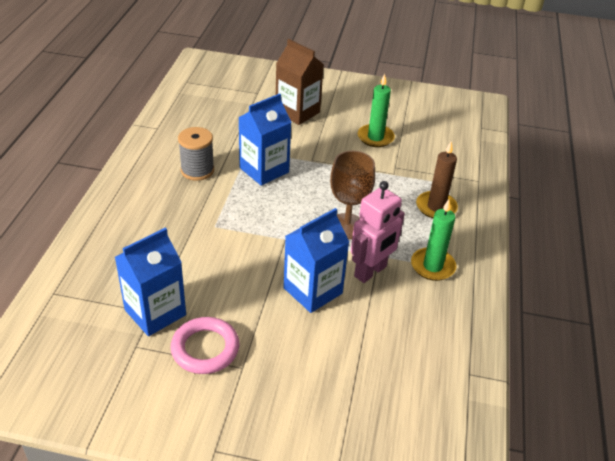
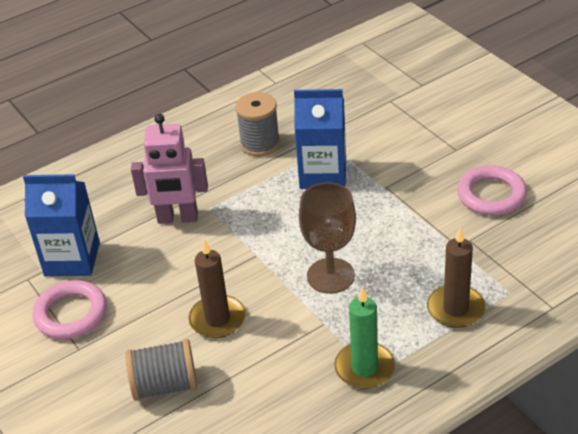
camera: 50 degrees right, 0 degrees up
(297, 112) = (438, 125): brown carton -> none
(312, 291) = (217, 319): blue carton -> brown candle
(333, 351) = (165, 385): none -> grey spool
(370, 272) = (294, 335): pink robot -> pink robot (177, 218)
(375, 137) = (491, 195): green candle -> pink ring

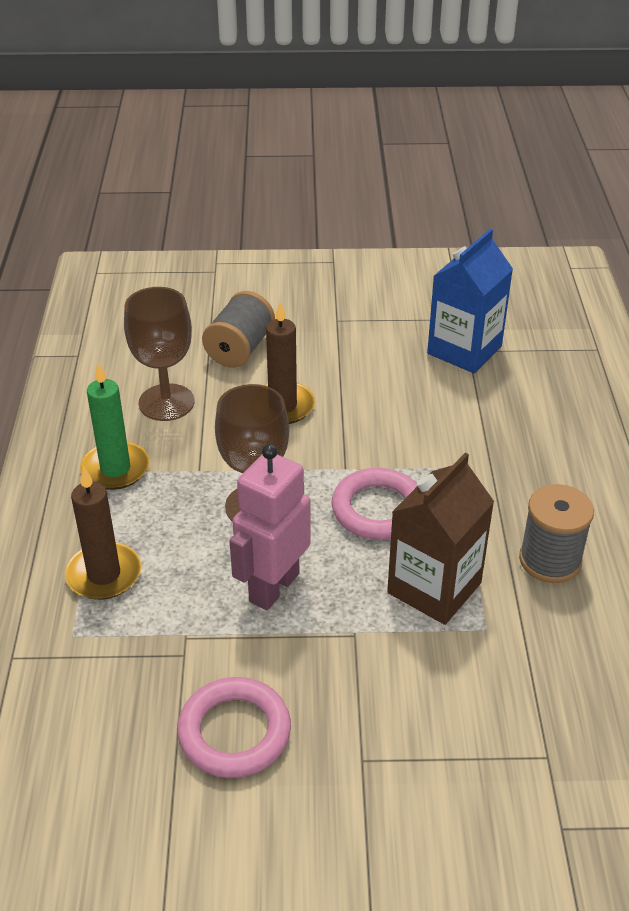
camera: 120 degrees right, 0 degrees up
(71, 314) = (385, 328): pink ring -> pink ring (378, 509)
(177, 218) = (462, 437): pink robot -> pink robot (273, 587)
(269, 388) = (166, 402): none -> brown goblet
(323, 174) = (434, 588): blue carton -> brown carton

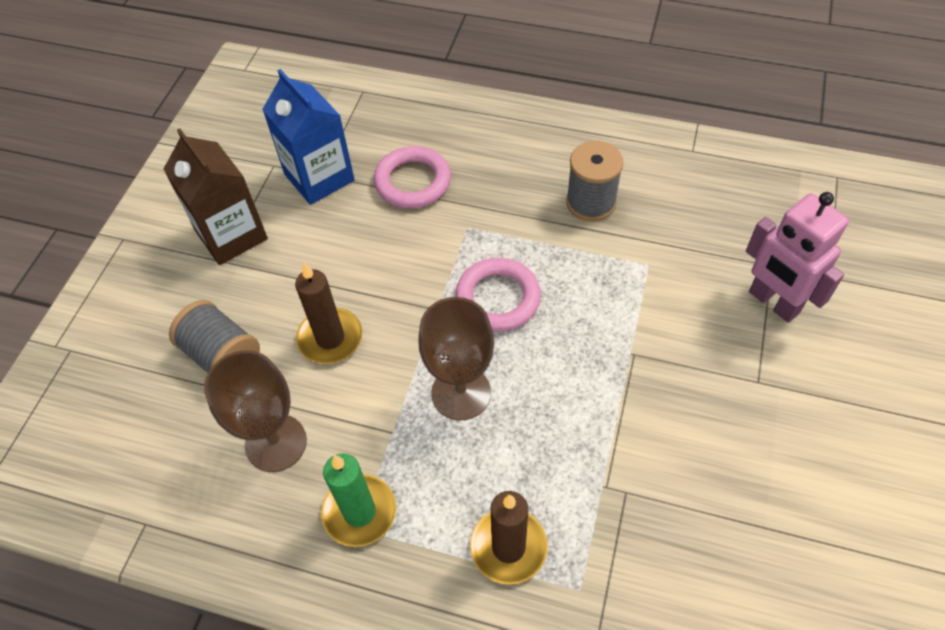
camera: 70 degrees left, 15 degrees up
(234, 732) = (718, 467): pink ring -> pink ring (413, 182)
(273, 587) = (566, 401): pink robot -> pink robot (773, 302)
(434, 588) = (598, 285): brown carton -> brown carton (231, 235)

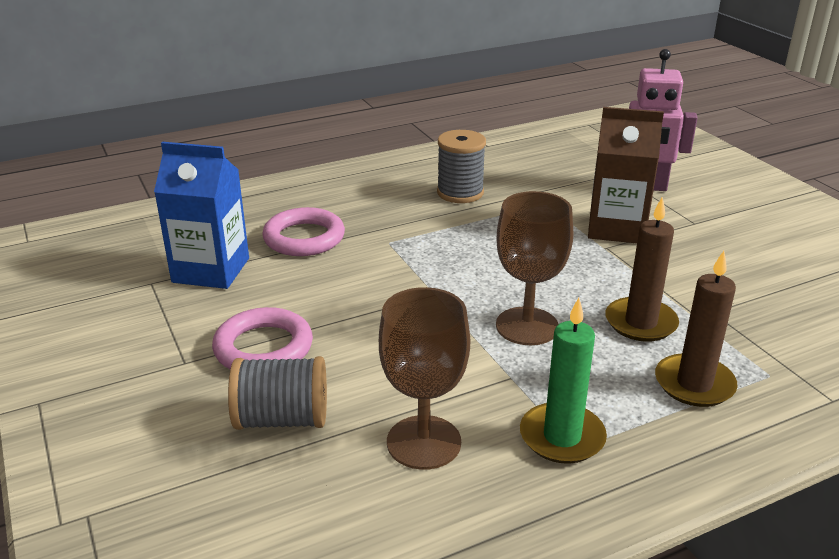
camera: 45 degrees left, 25 degrees down
(231, 235) = (171, 341): brown carton -> brown carton (616, 228)
(330, 338) = (371, 354): brown candle -> brown candle (640, 323)
(498, 298) = (472, 266): pink ring -> pink ring (263, 348)

